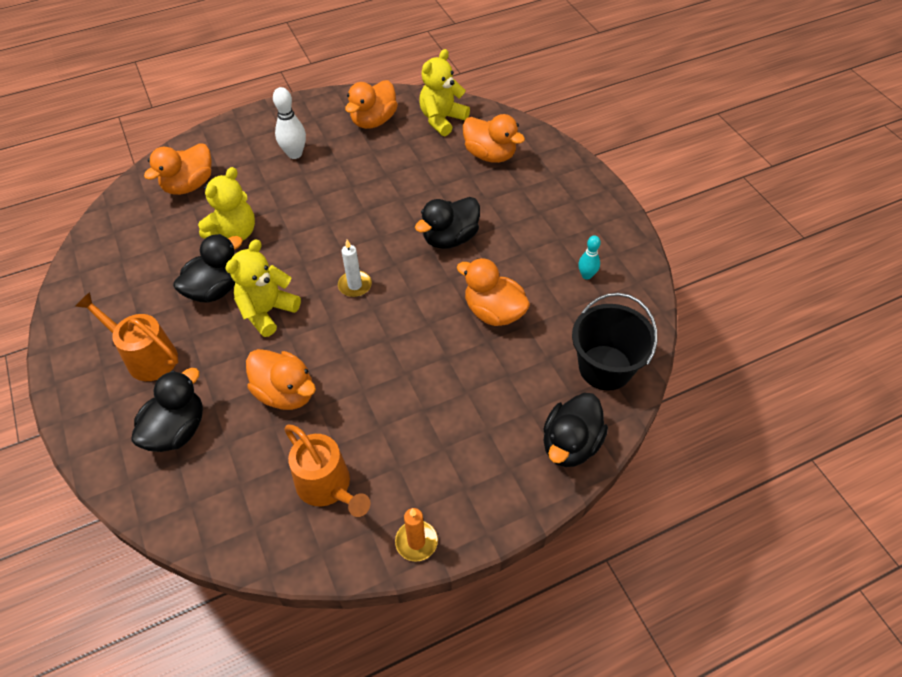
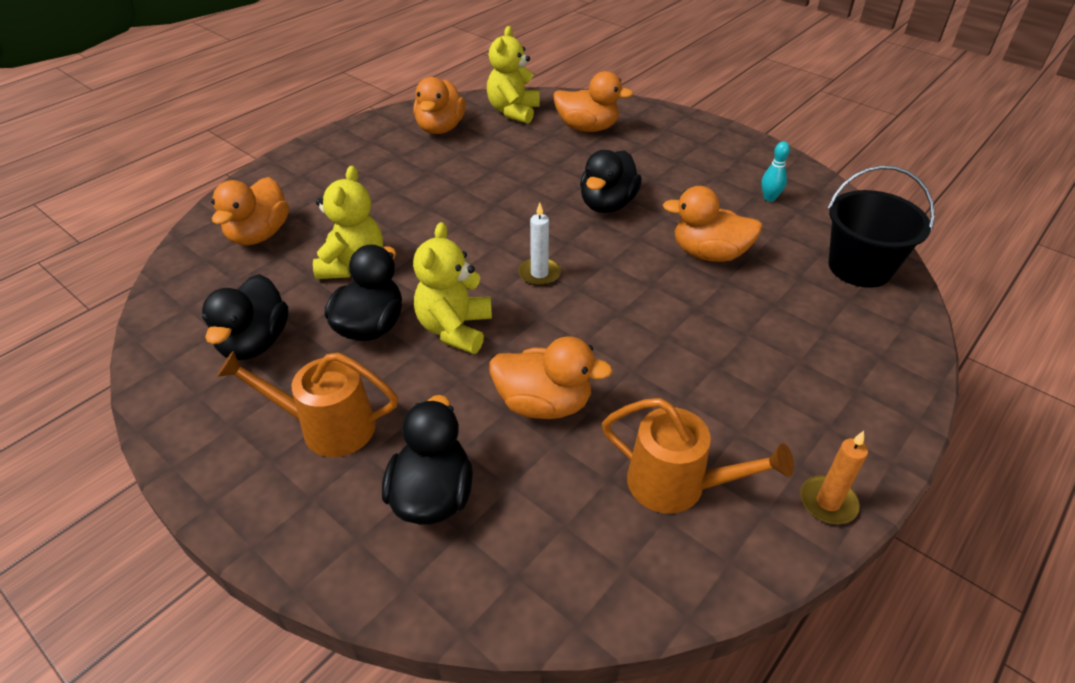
camera: 25 degrees left, 10 degrees down
(294, 154) = (372, 176): white bowling pin -> none
(570, 444) = (892, 345): black duck -> black duck (255, 342)

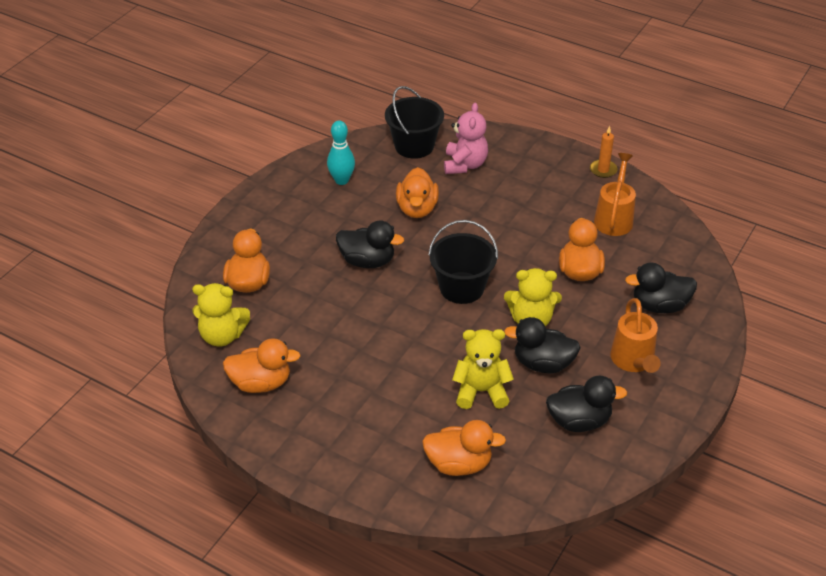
camera: 100 degrees left, 0 degrees up
(539, 274) = (462, 288): white candle -> black bucket
(769, 198) = (341, 180): turquoise bowling pin -> turquoise bowling pin, size x1.58
(819, 314) = (465, 165): none -> pink teddy bear

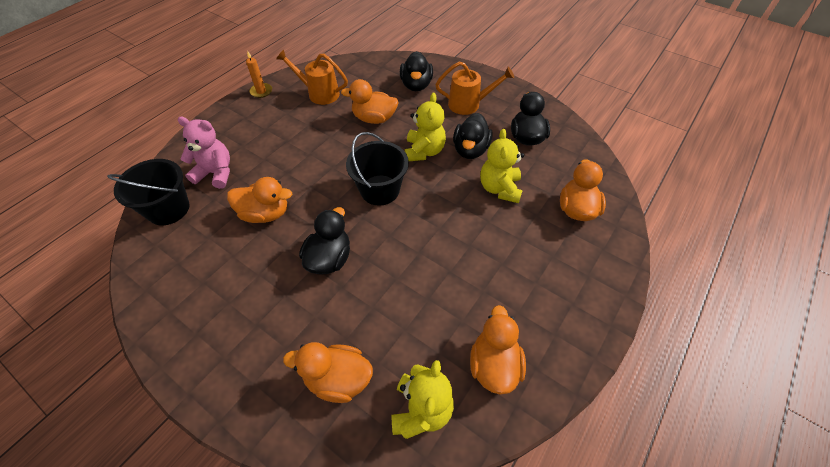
camera: 85 degrees left, 10 degrees up
(341, 180) = (194, 276): turquoise bowling pin -> none

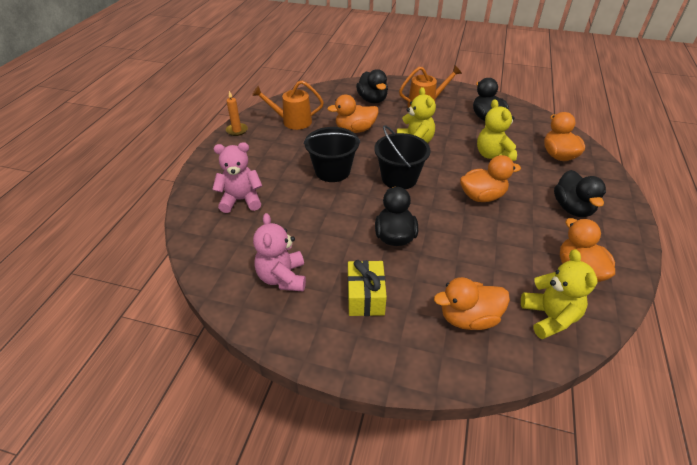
camera: 20 degrees left, 10 degrees down
(168, 209) = (215, 238): black bucket -> black bucket (332, 171)
(197, 271) = (282, 277): none -> pink teddy bear
(256, 319) = (365, 297): none -> yellow gift
(265, 214) = (312, 219): orange duck -> orange duck (482, 196)
(470, 150) = (450, 135): black duck -> black duck (572, 208)

